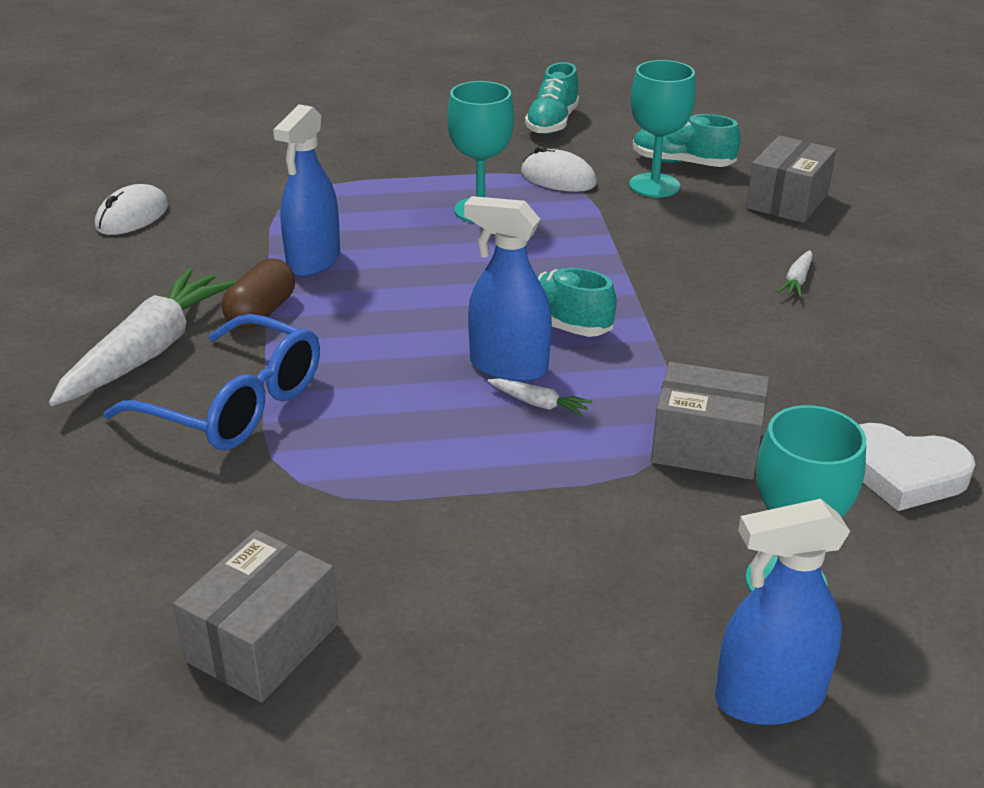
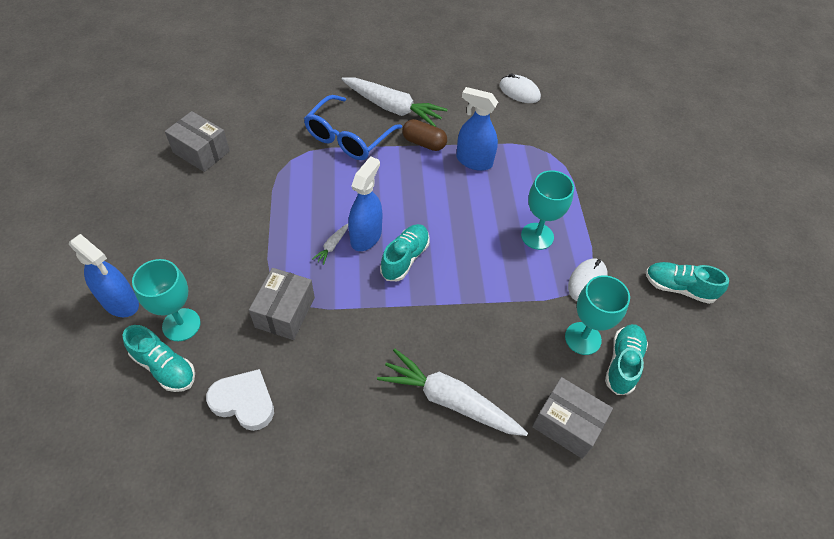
camera: 90 degrees right, 20 degrees up
(768, 698) = (120, 302): blue spray bottle -> blue spray bottle turned 135 degrees clockwise
(797, 281) = (449, 400): white carrot -> white carrot, size x2.44
(889, 588) = (165, 367): none -> turquoise shoe
(903, 473) = (244, 401): white heart -> white heart turned 90 degrees clockwise

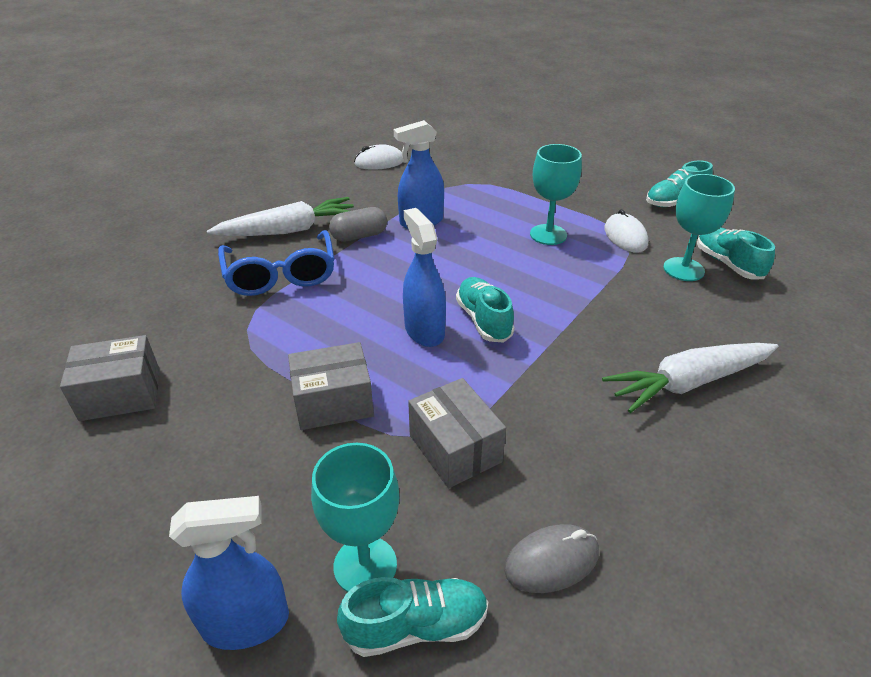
camera: 45 degrees left, 15 degrees down
(244, 401) = (551, 561): white heart -> grey mouse
(332, 246) = (407, 361): white carrot -> none
(424, 143) = (359, 236): brown capsule -> grey capsule
(567, 424) = (770, 325): grey box -> grey box (333, 402)

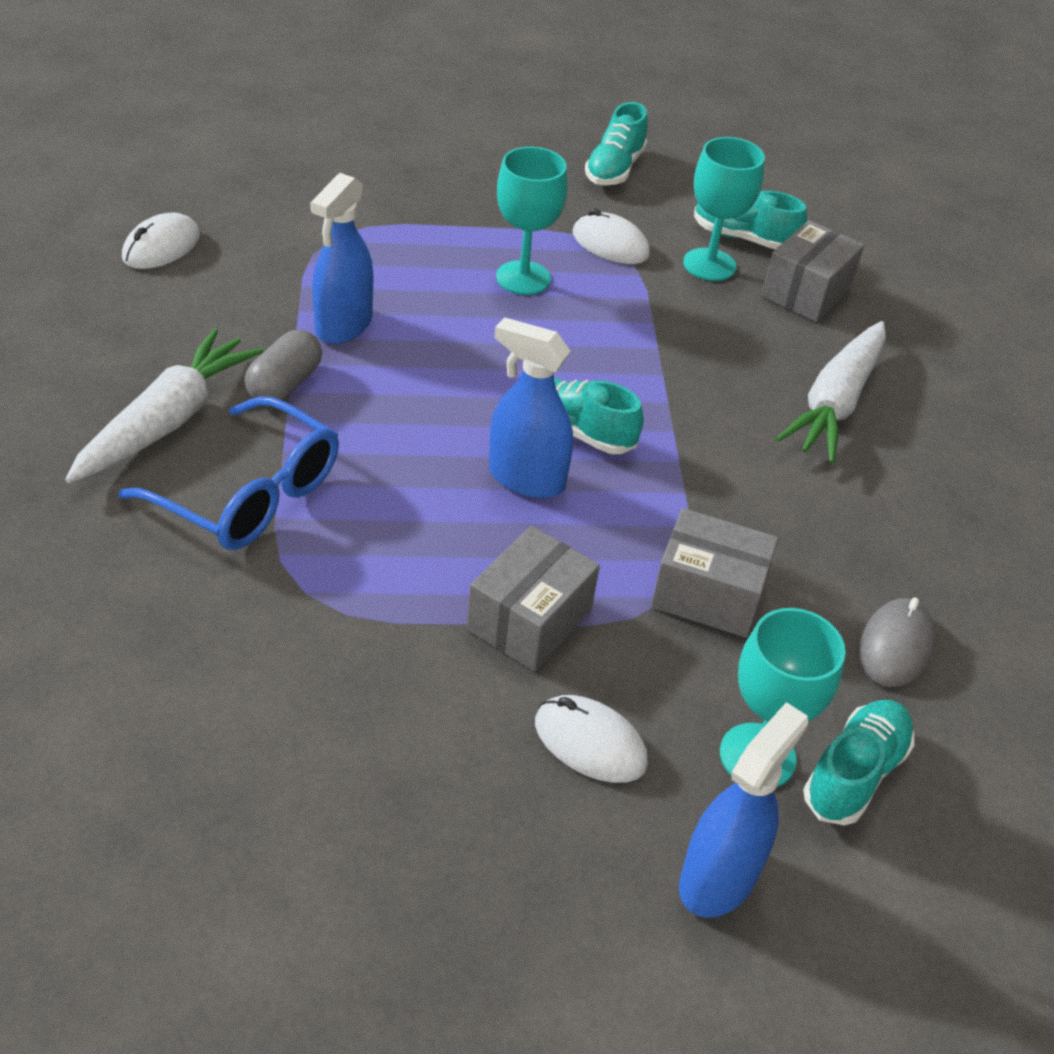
camera: 45 degrees left, 5 degrees up
(120, 394) = (254, 767): grey box -> grey box (806, 292)
(279, 488) = (590, 743): none -> white mouse

